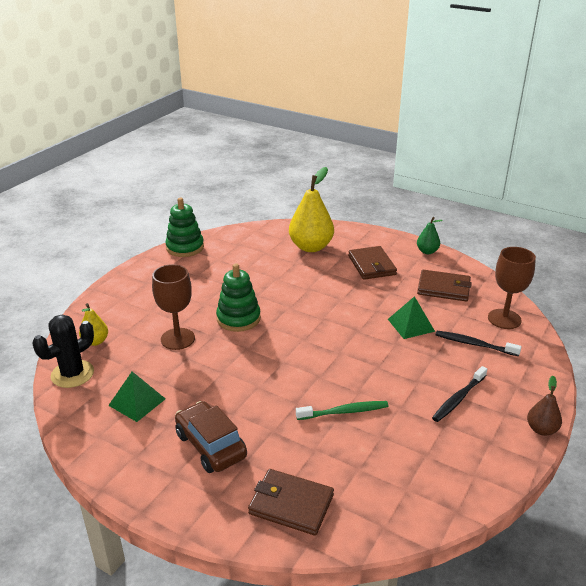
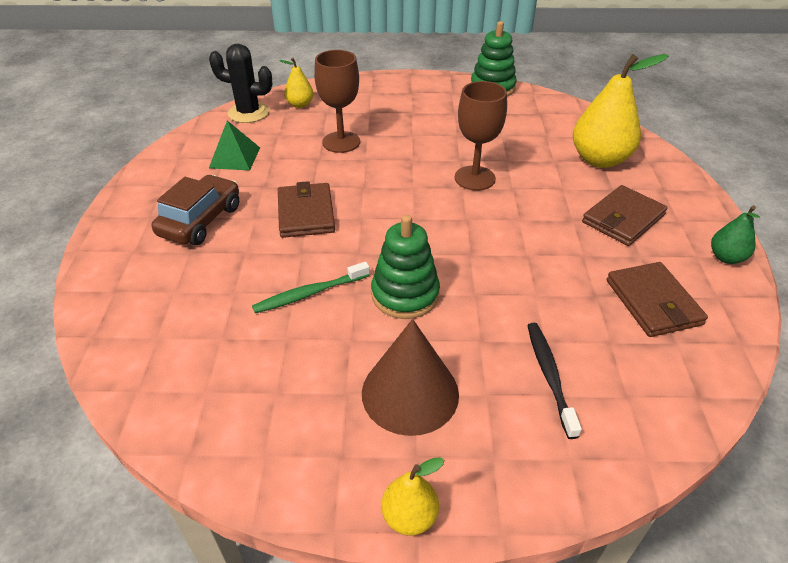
camera: 60 degrees right, 10 degrees up
(238, 318) = (407, 163): green stacking toy -> green stacking toy (405, 294)
(291, 504) = (143, 303): brown wallet -> brown wallet (306, 213)
(344, 412) = (309, 293): green toothbrush -> green toothbrush turned 105 degrees clockwise
(411, 325) = (529, 296): green pyramid -> none
(458, 398) = (410, 393): black toothbrush -> brown cone
(504, 319) = (651, 395): brown goblet -> brown goblet (474, 178)
(541, 429) = (409, 516): brown pear -> yellow pear

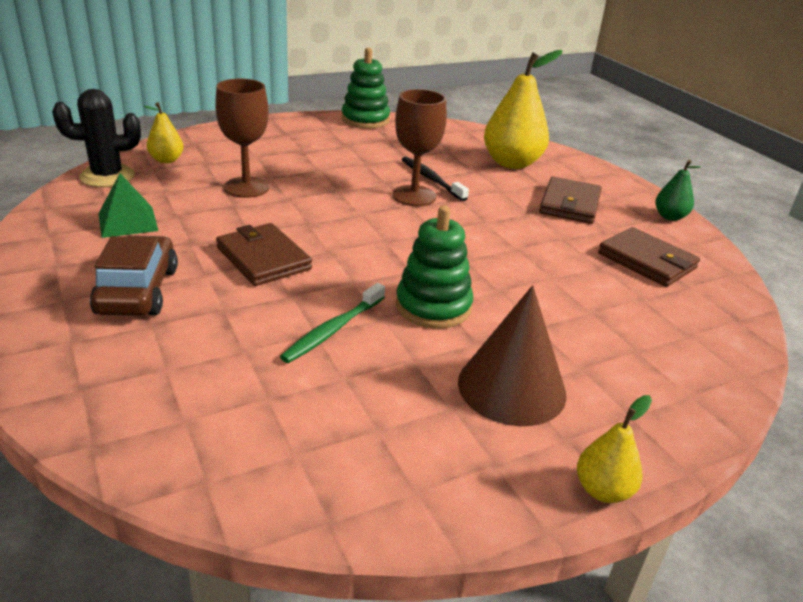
camera: 30 degrees left, 10 degrees down
(549, 376) = (618, 337): black toothbrush -> black toothbrush (431, 179)

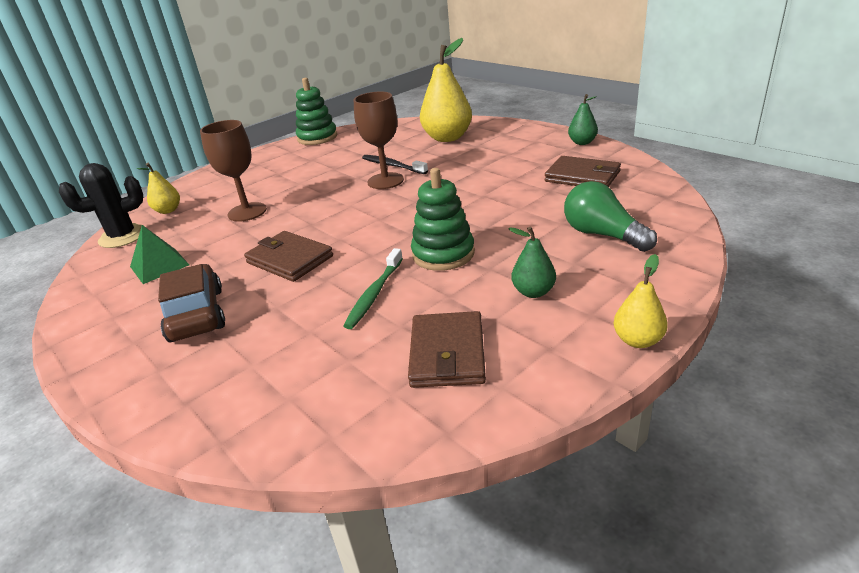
camera: 10 degrees left, 0 degrees up
(511, 387) = (533, 292): brown cone -> green pear
(570, 204) = (506, 154): brown wallet -> brown wallet (447, 353)
(631, 343) = (602, 235): none -> green light bulb

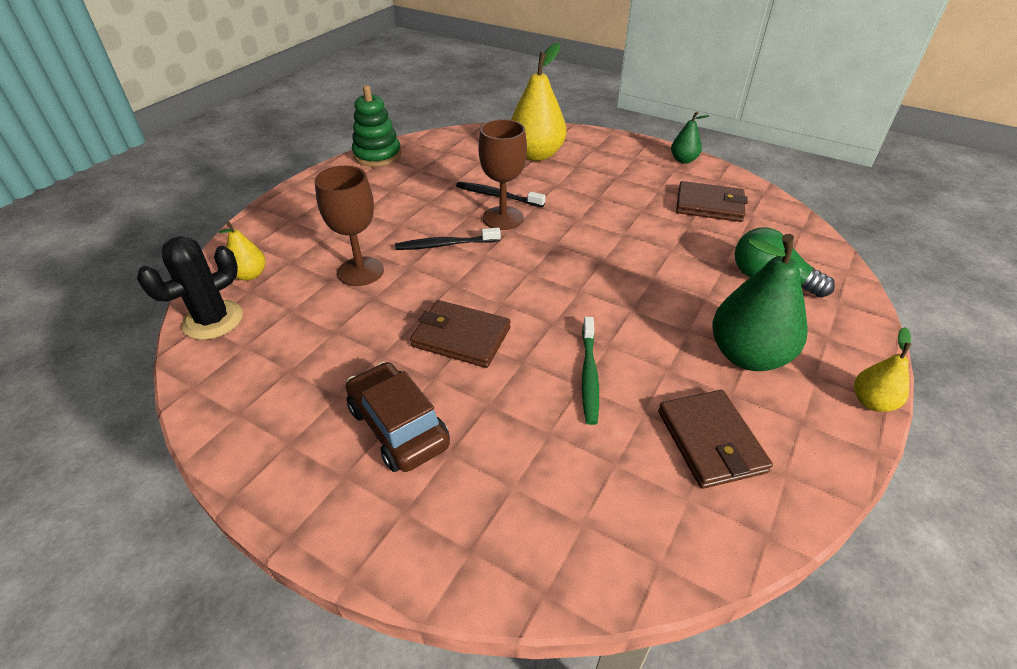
camera: 20 degrees left, 10 degrees up
(159, 265) = (298, 360): green pyramid -> none
(325, 197) = (445, 245): none -> black toothbrush
(443, 254) = (629, 315): green stacking toy -> none
(533, 292) = (747, 355): green pear -> green pear, size x1.96

